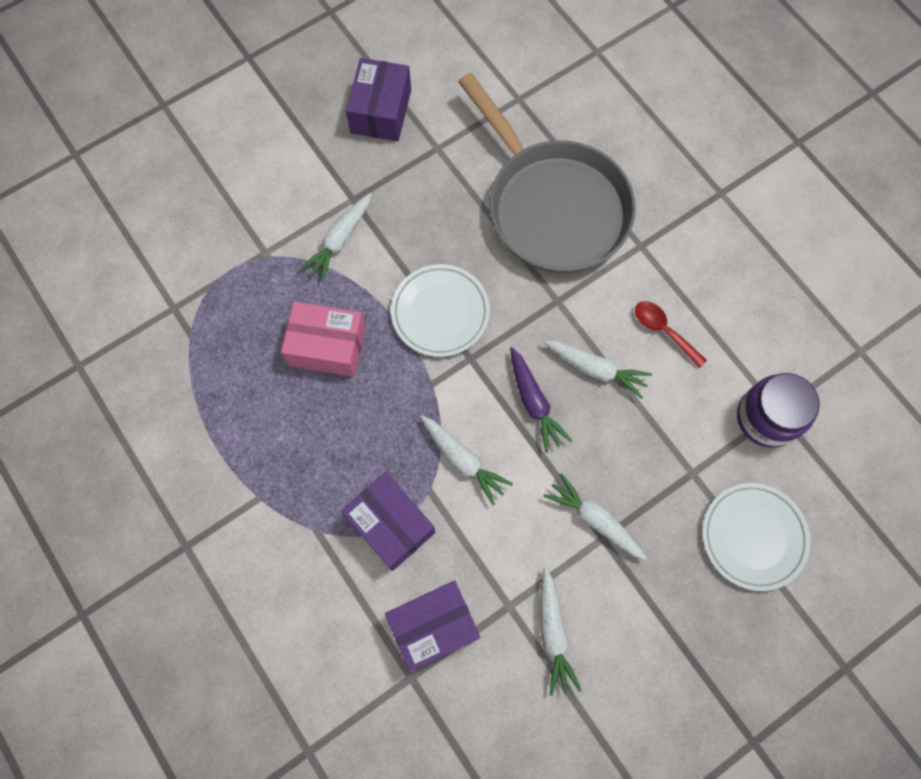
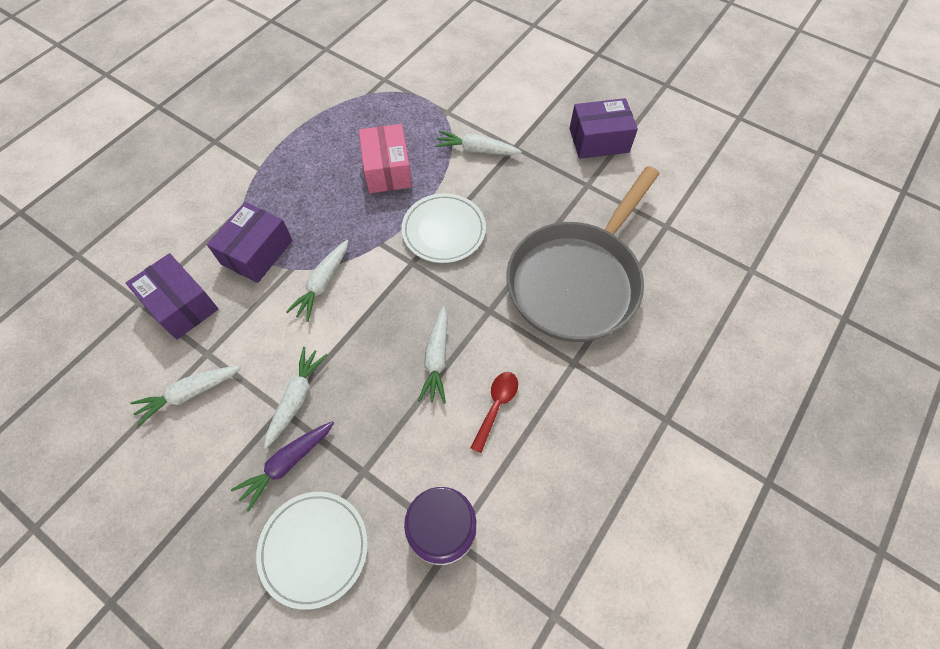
camera: 70 degrees right, 10 degrees down
(534, 402) = (389, 320): purple carrot -> purple carrot (287, 464)

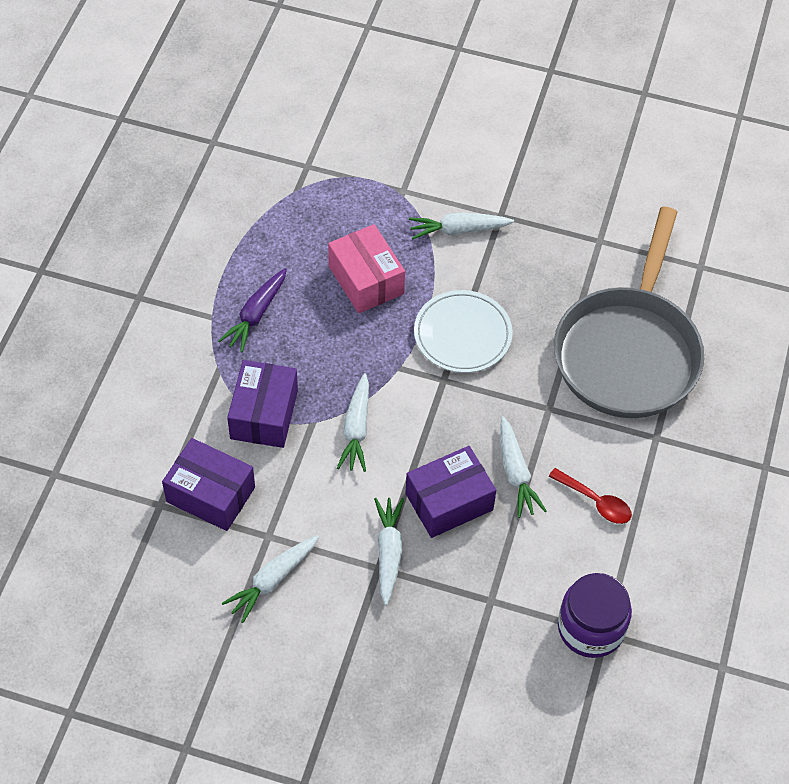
camera: 20 degrees left, 5 degrees down
(287, 464) = (411, 615): purple carrot -> purple carrot (256, 314)
(314, 549) = (476, 681): white plate -> none
(496, 406) = (595, 501): red spoon -> red spoon turned 120 degrees clockwise
(599, 140) = (593, 183): purple box -> purple box (449, 502)

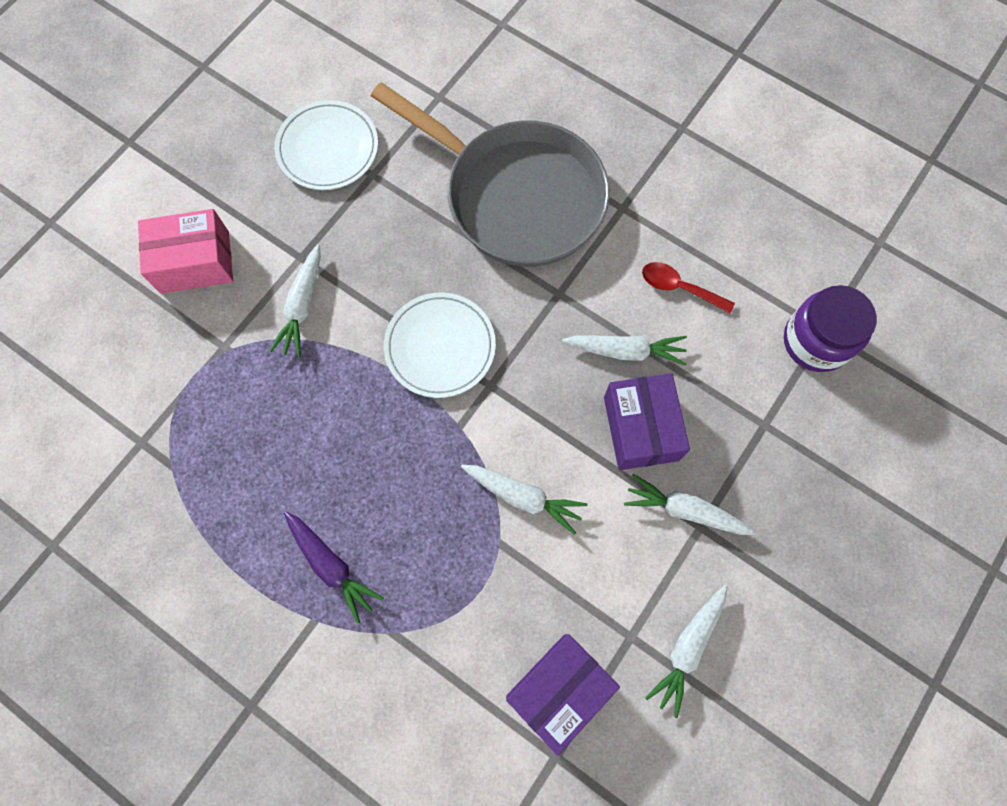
camera: 70 degrees left, 15 degrees up
(264, 414) = (471, 596): purple box -> none
(272, 580) = (688, 648): white carrot -> white carrot turned 60 degrees clockwise
(366, 280) = (330, 425): pink box -> pink box (195, 262)
(595, 501) = (679, 288): red spoon -> red spoon turned 120 degrees counterclockwise
(608, 202) = (328, 149): none -> white plate

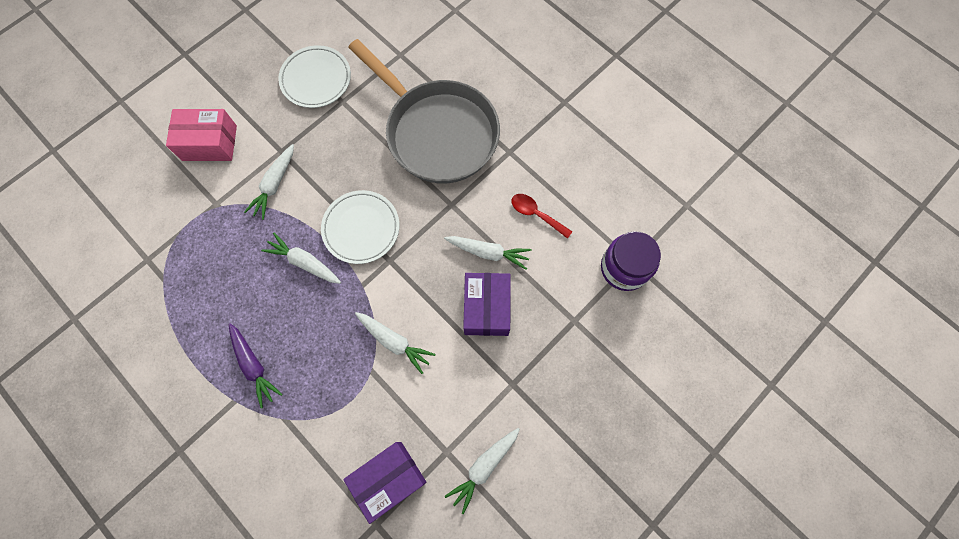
camera: 10 degrees right, 0 degrees up
(685, 510) = (504, 371): white carrot -> white carrot (304, 262)

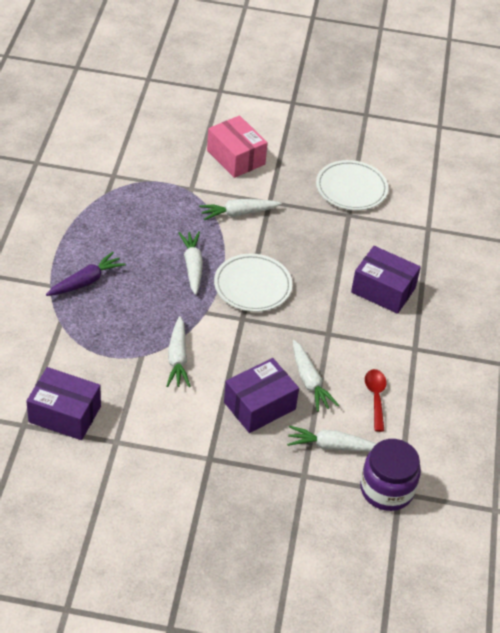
camera: 50 degrees right, 25 degrees down
(254, 365) = (86, 281): purple carrot -> purple carrot turned 150 degrees counterclockwise
(437, 132) = (383, 290): grey pan -> purple box
(484, 467) = (124, 474): white carrot -> white carrot (332, 446)

